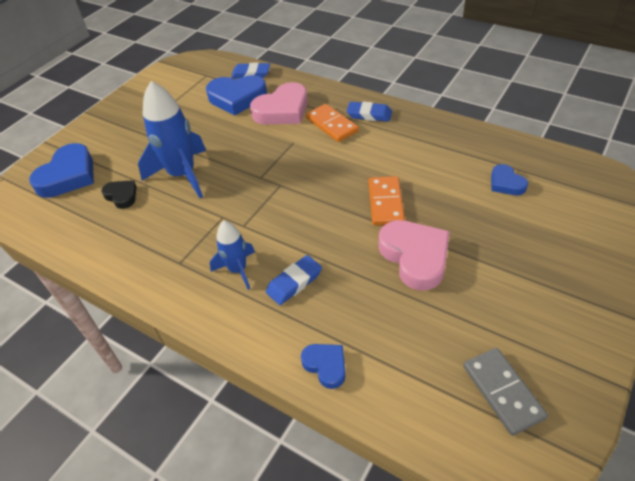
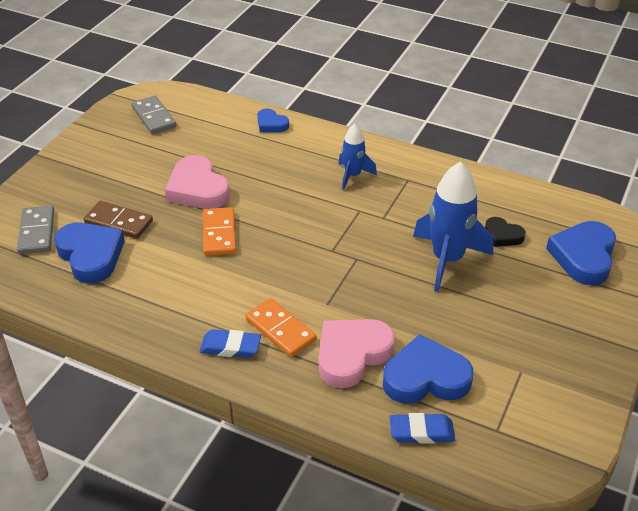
camera: 170 degrees right, 5 degrees down
(294, 282) = (302, 168): blue eraser -> none
(491, 217) = (119, 222): none -> brown domino
(506, 183) = (90, 255): blue heart -> blue heart, size x1.84
(574, 208) = (36, 232): none -> grey domino

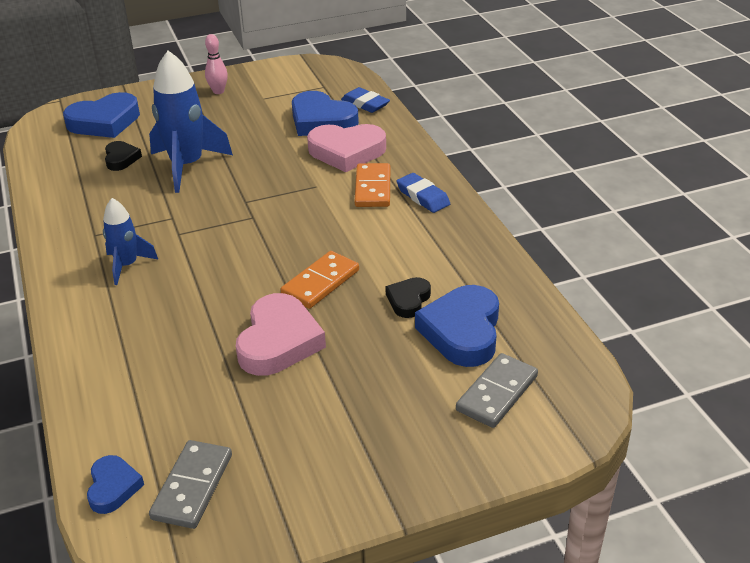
camera: 135 degrees left, 5 degrees down
(119, 222) = (399, 352): brown domino -> none
(147, 255) = (408, 300): none -> black heart
(271, 124) = (92, 375): blue heart -> blue heart (113, 487)
(571, 351) = (218, 91): none -> pink bowling pin

